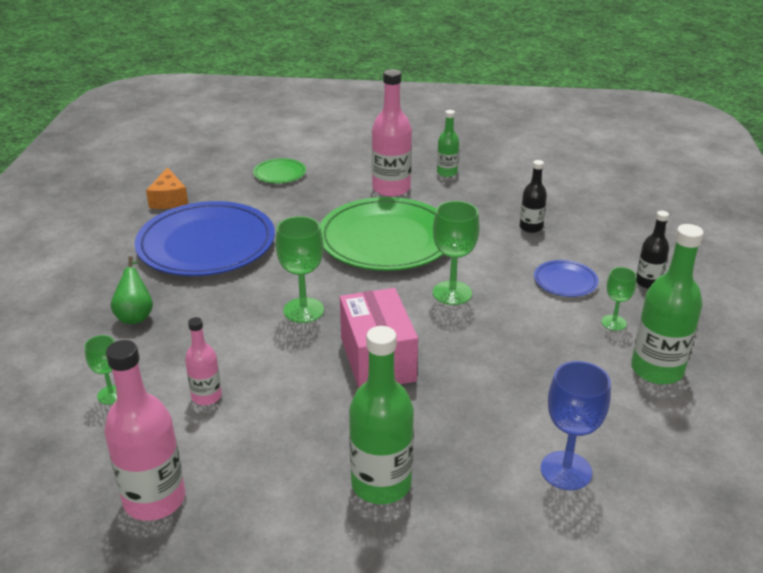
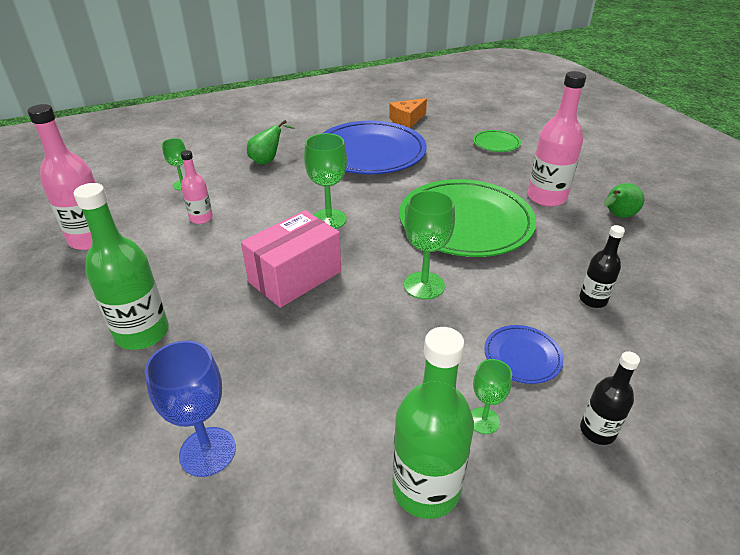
camera: 60 degrees right, 5 degrees up
(447, 172) = (617, 216): green bottle -> green pear

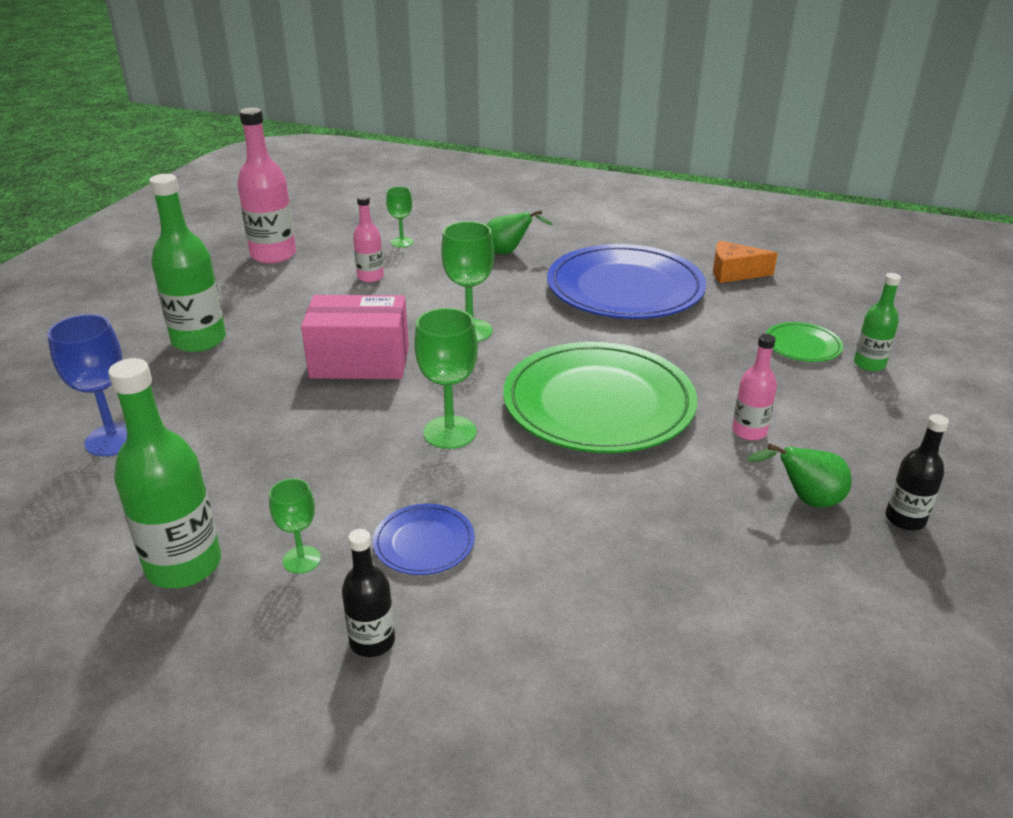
camera: 45 degrees right, 5 degrees down
(533, 139) = (869, 364): none -> green bottle
(546, 197) = (749, 431): pink bottle -> pink bottle, size x0.56
(593, 300) = (592, 551): black bottle -> black bottle (905, 519)

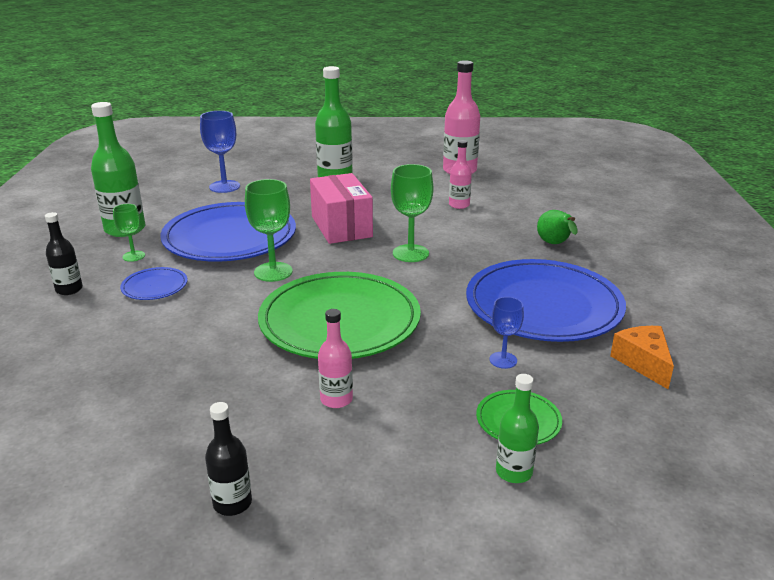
camera: 70 degrees right, 5 degrees down
(315, 456) = (230, 238): none -> blue plate
(402, 242) = (525, 203): green goblet -> none
(709, 330) = (503, 360): none -> blue goblet
(805, 500) = (244, 439): green pear -> none

